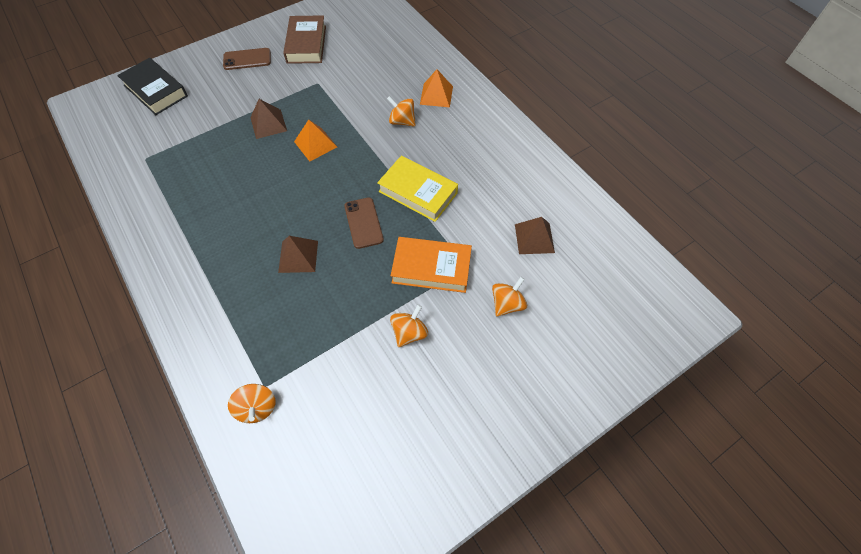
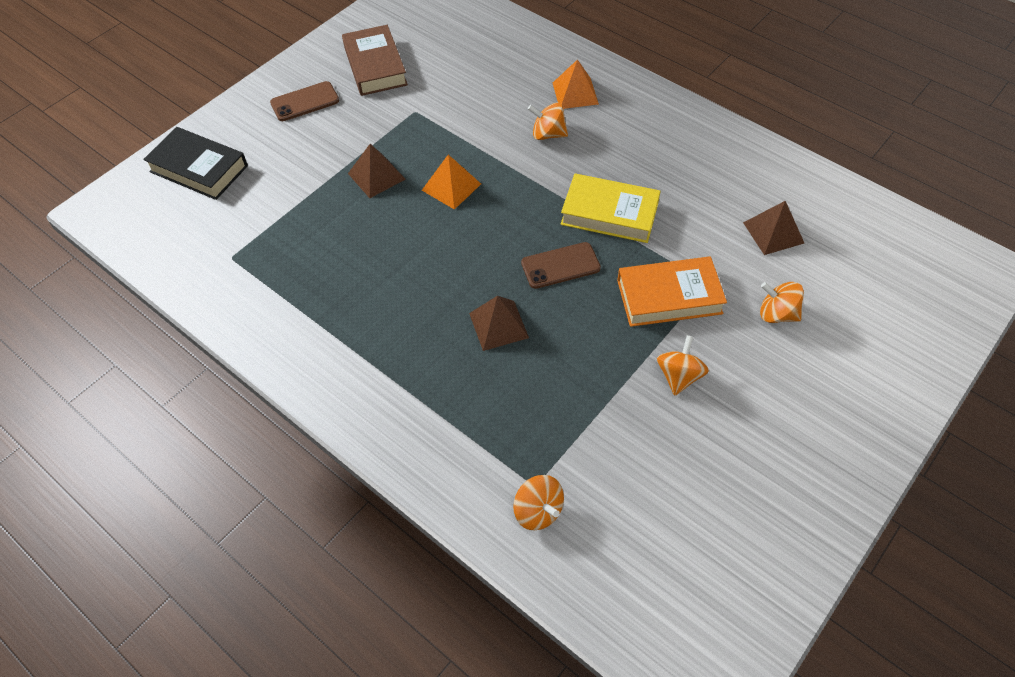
camera: 15 degrees left, 5 degrees down
(363, 223) = (560, 266): brown phone -> brown phone turned 75 degrees counterclockwise
(507, 304) = (777, 314): orange spinning top -> orange spinning top turned 90 degrees counterclockwise

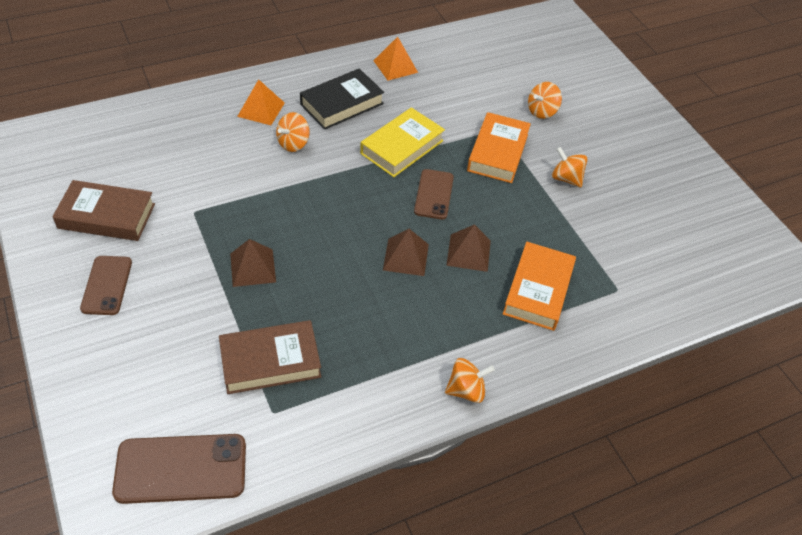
camera: 70 degrees left, 5 degrees down
(155, 226) = (181, 469): none -> brown phone
(199, 169) = (127, 405): black book -> black book (342, 104)
(282, 233) = (270, 361): none -> brown book
(451, 187) = (305, 223): orange pyramid -> orange pyramid (395, 66)
(485, 405) = (538, 290): none -> orange book
(538, 511) = (639, 297): orange spinning top -> orange spinning top (466, 390)
(773, 232) = (474, 80): brown pyramid -> brown pyramid (405, 257)

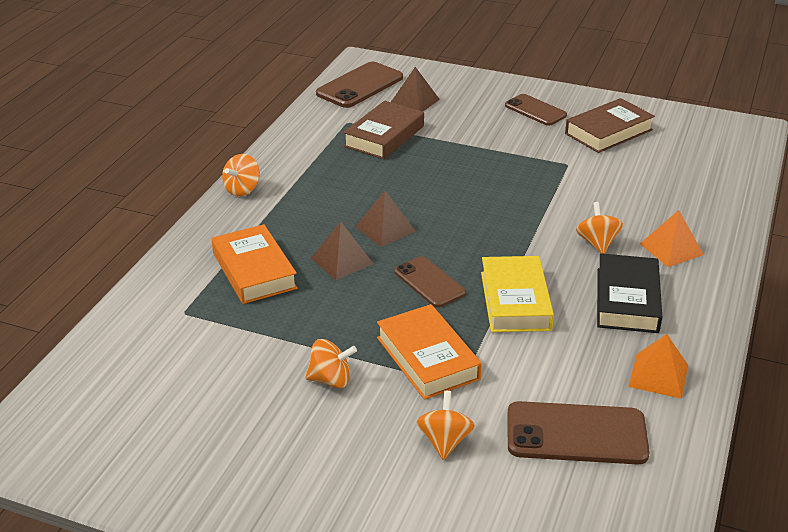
camera: 140 degrees right, 15 degrees down
(253, 267) = (474, 163): brown pyramid -> brown pyramid (414, 101)
(475, 73) = (576, 434): none -> brown phone

